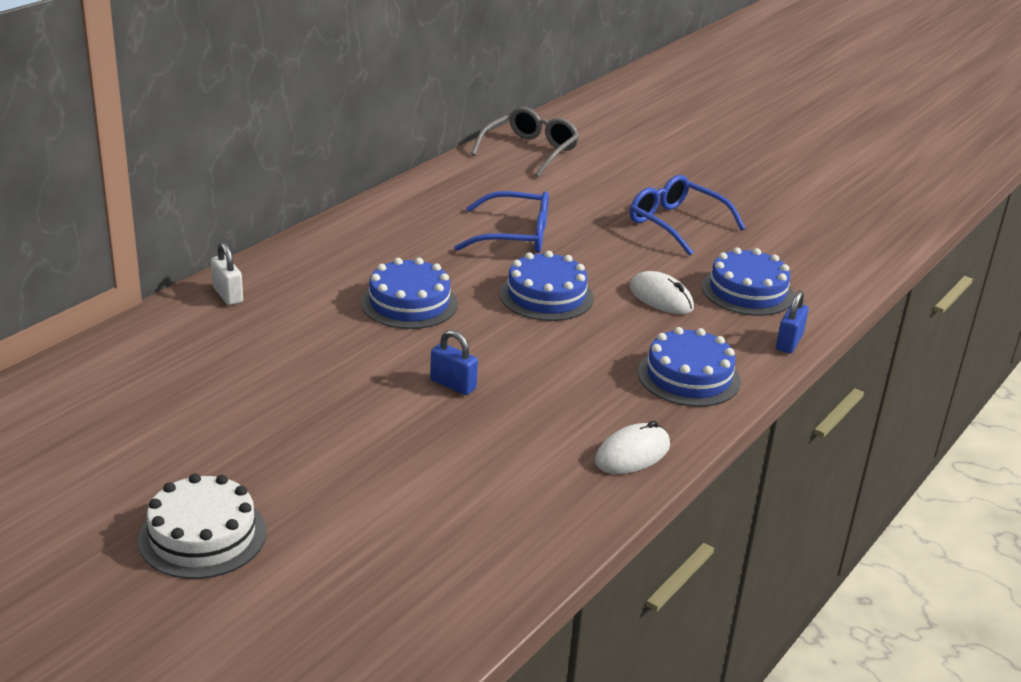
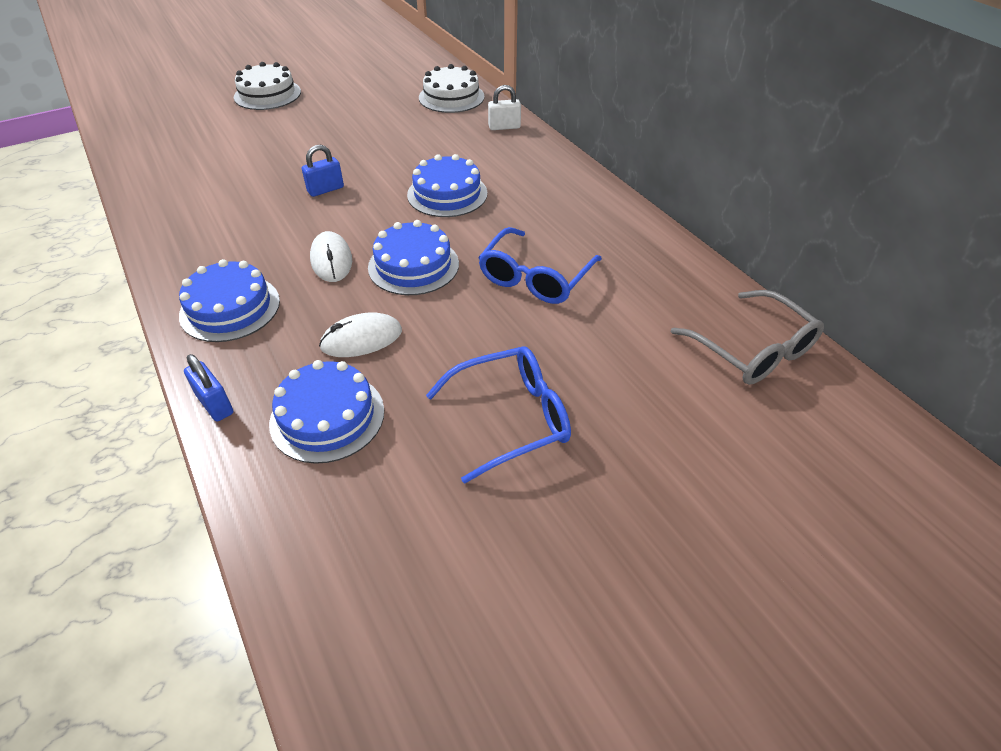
camera: 115 degrees right, 15 degrees up
(149, 350) = (451, 97): none -> white cake
(632, 454) = (175, 244): white mouse -> white mouse (331, 260)

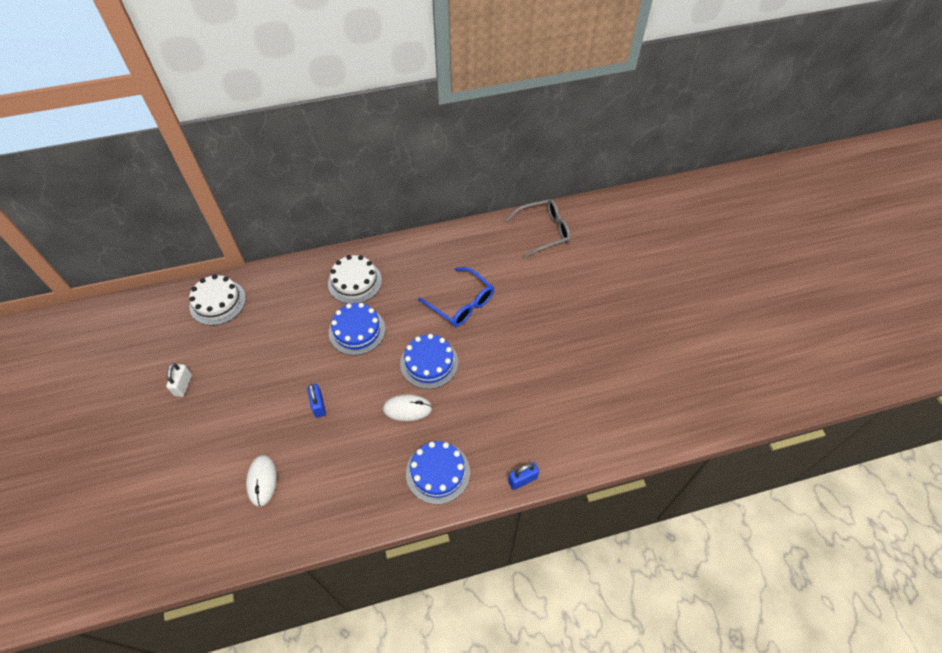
camera: 75 degrees left, 10 degrees up
(267, 94) = (131, 441): white cake -> white cake (355, 282)
(327, 416) = (545, 422): blue cake -> none
(361, 339) = (489, 399): white mouse -> white mouse (262, 481)
(504, 127) = (283, 279): white padlock -> white padlock (183, 385)
(511, 418) = (564, 340): blue glasses -> none

